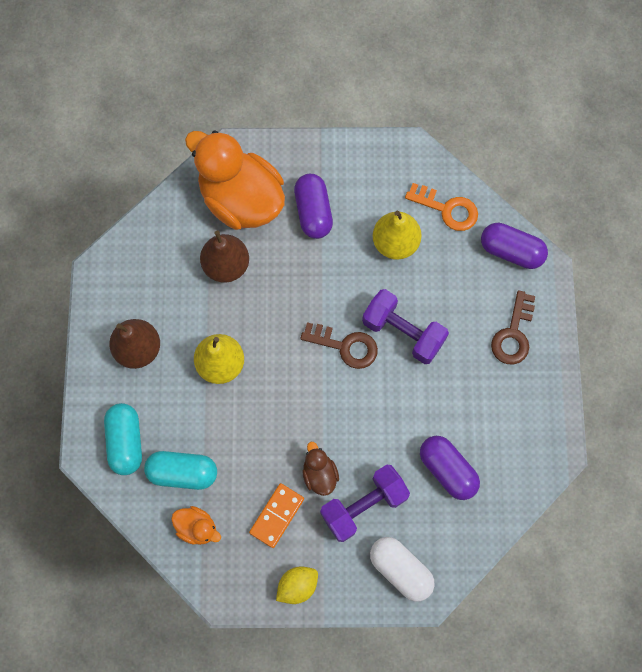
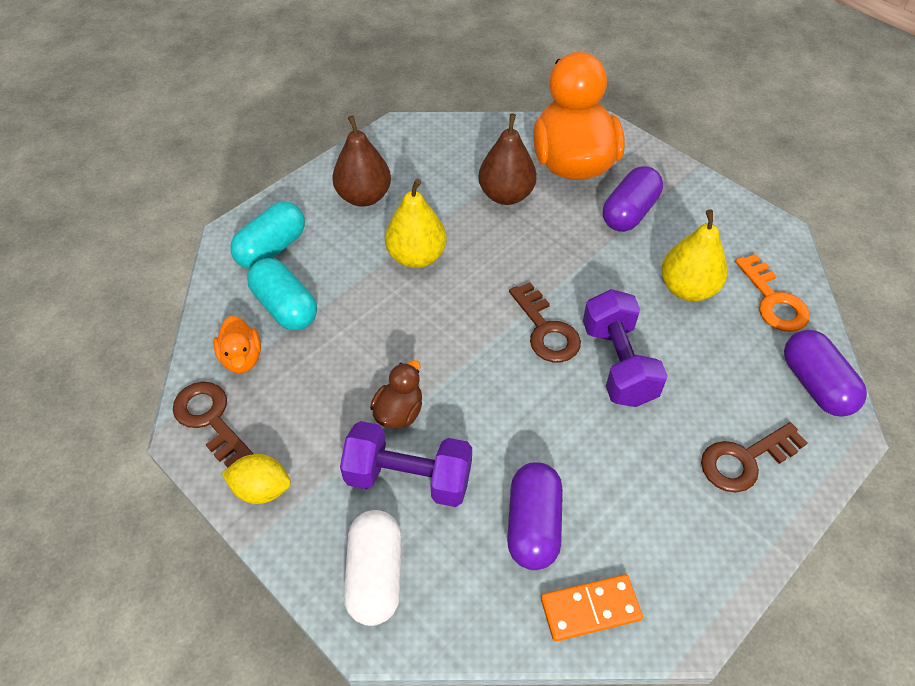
camera: 45 degrees right, 20 degrees down
(224, 578) = (210, 419): none -> brown key
(276, 515) = (318, 411): orange domino -> orange domino (590, 609)

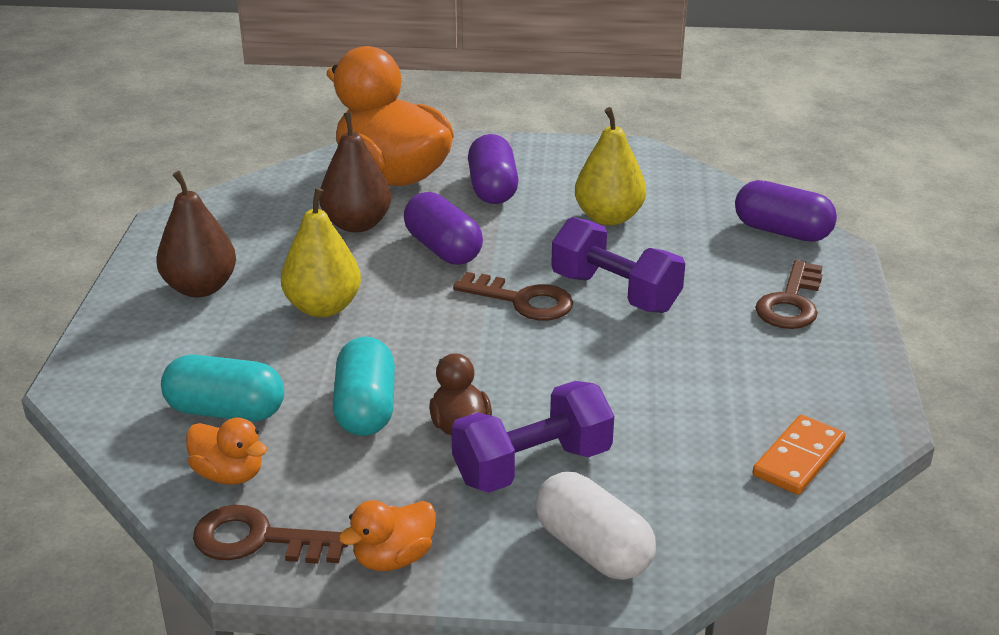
camera: 40 degrees left, 20 degrees down
(261, 489) = (393, 558): yellow lemon -> orange duck
(272, 248) = (144, 374): turquoise capsule -> turquoise capsule (365, 408)
(533, 525) = (684, 433): purple capsule -> purple capsule (443, 249)
(773, 300) = (686, 195): orange key -> none

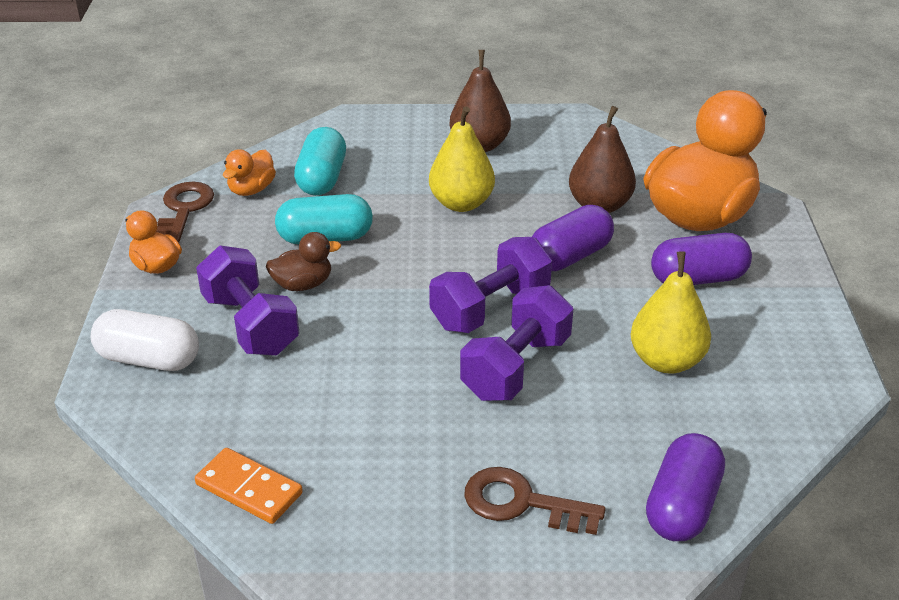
camera: 85 degrees right, 5 degrees up
(522, 301) = (490, 308): brown key -> purple dumbbell
(593, 549) = (149, 359): white capsule -> white capsule turned 60 degrees clockwise

